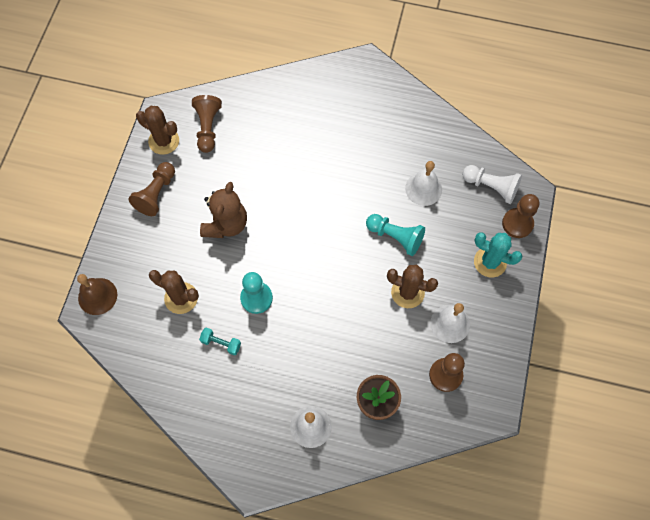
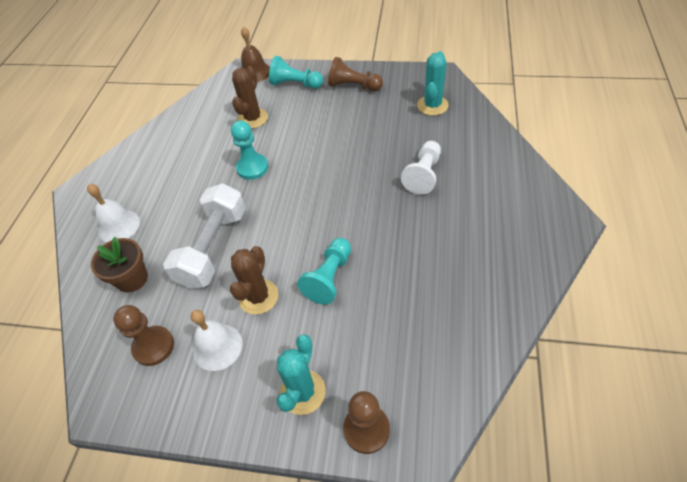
camera: 90 degrees right, 15 degrees down
(134, 252) = (295, 84): none -> turquoise pawn
(164, 141) = (409, 81): brown cactus -> none
(208, 128) = (432, 105): brown pawn -> turquoise cactus
(221, 343) = (208, 150): turquoise dumbbell -> none
(226, 224) = (328, 135): brown teddy bear -> none
(351, 332) = (213, 247): none -> white dumbbell
(423, 189) = (401, 302): white bell -> none
(491, 187) = (420, 388): white pawn -> white pawn (423, 175)

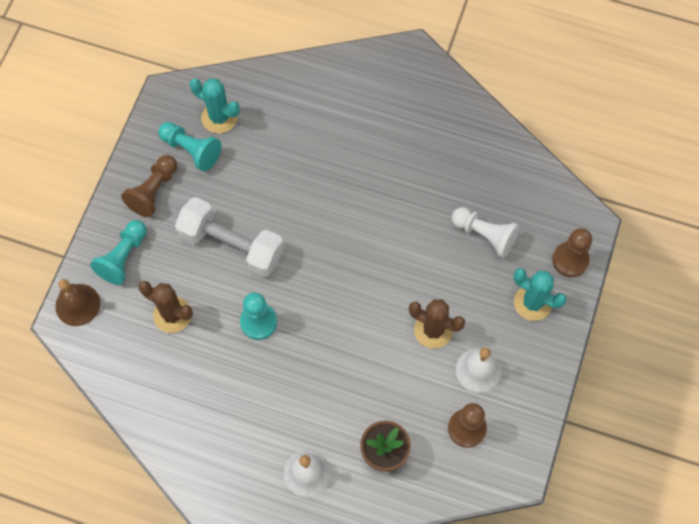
camera: 85 degrees left, 15 degrees up
(213, 247) = (363, 370): white dumbbell -> white dumbbell (231, 245)
(329, 277) = (426, 264): turquoise pawn -> turquoise pawn (191, 150)
(423, 175) = (321, 154): white pawn -> white pawn (485, 235)

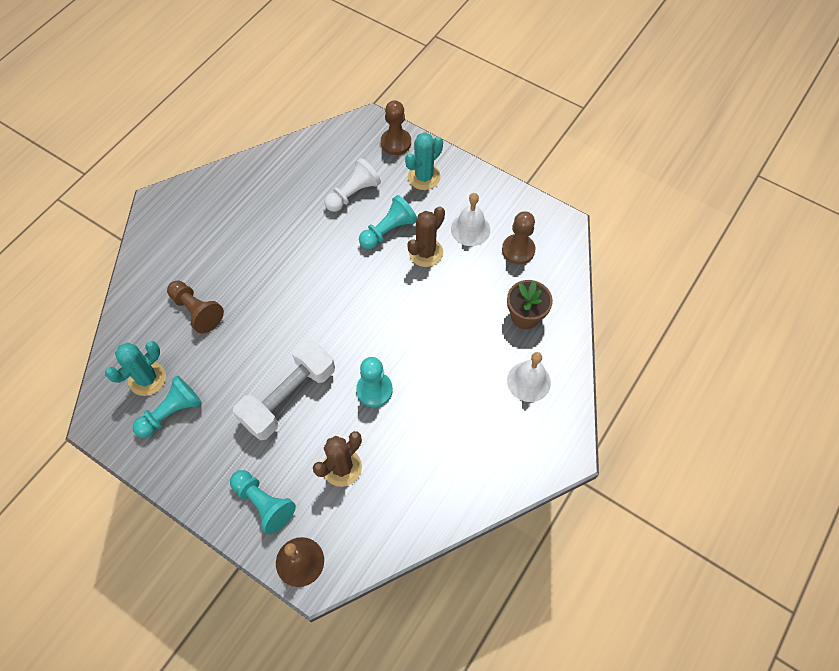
camera: 75 degrees left, 5 degrees down
(153, 191) = (202, 458): brown pawn -> brown pawn (197, 311)
(449, 284) = (388, 230): none -> turquoise pawn

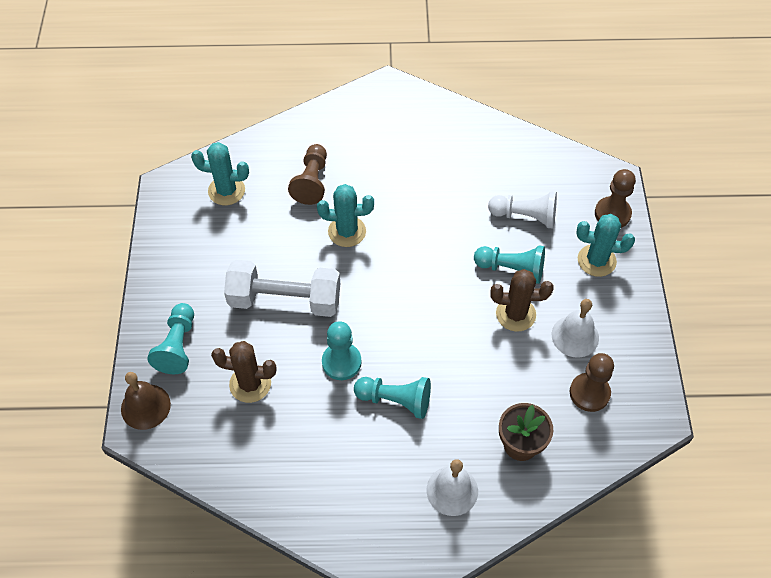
camera: 55 degrees right, 5 degrees down
(171, 412) = (210, 227): turquoise pawn -> turquoise pawn (395, 400)
(265, 315) = (347, 231): none -> turquoise cactus

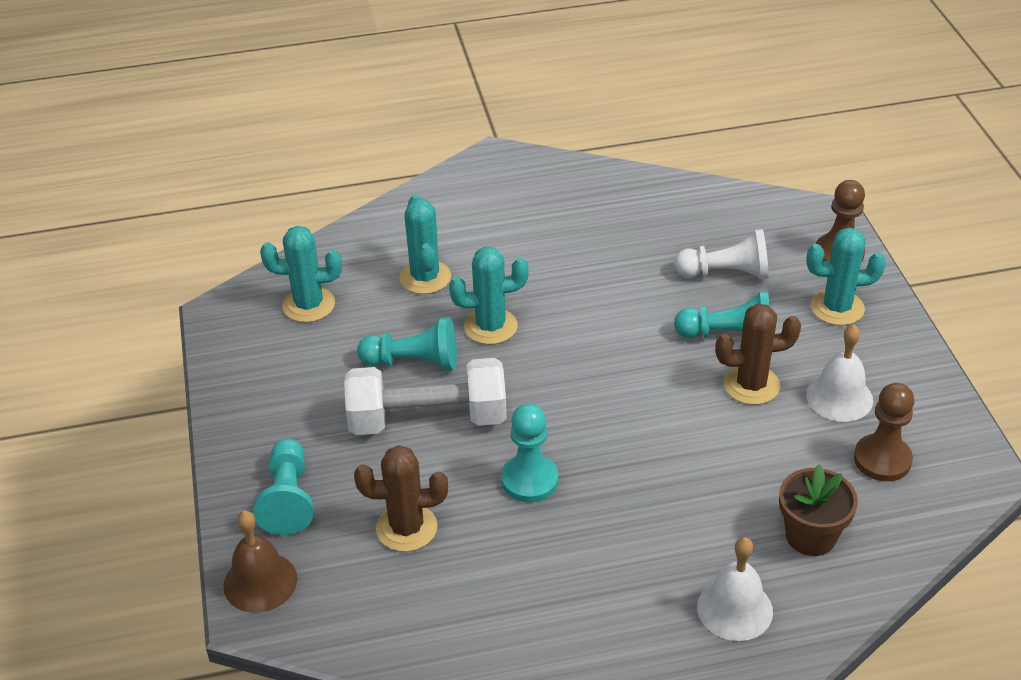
camera: 10 degrees left, 15 degrees down
(312, 182) = (425, 277): brown pawn -> turquoise cactus
(395, 400) = (620, 513): turquoise pawn -> turquoise pawn (414, 362)

